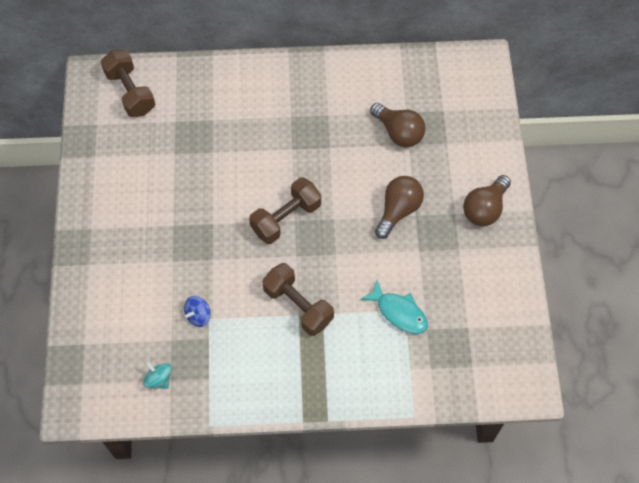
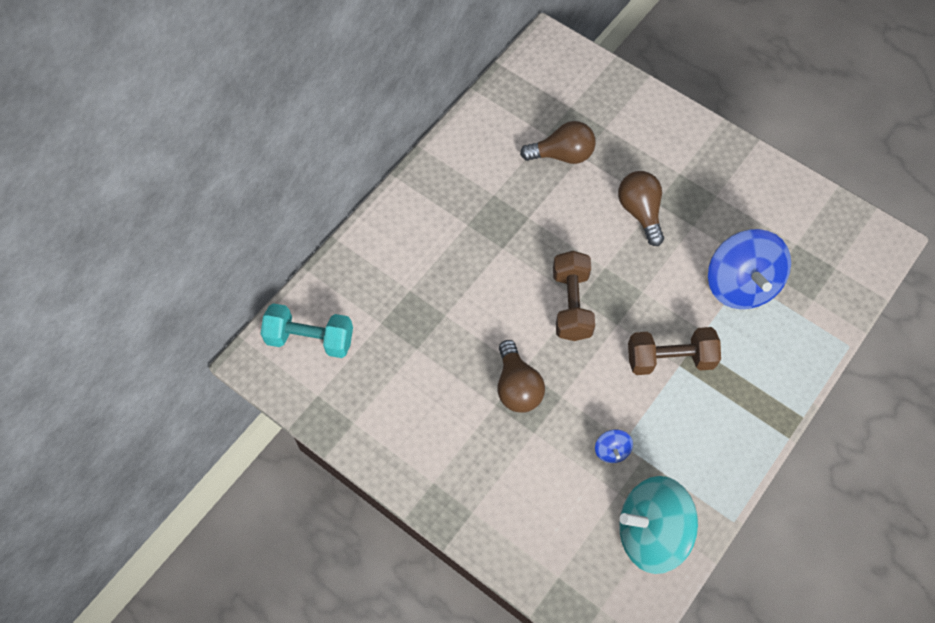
camera: 50 degrees left, 0 degrees up
(130, 92) = (310, 339): brown dumbbell -> turquoise dumbbell
(159, 379) = (651, 533): turquoise spinning top -> turquoise spinning top, size x2.35
(399, 312) = (741, 284): turquoise fish -> blue spinning top
(484, 209) = (694, 148): brown light bulb -> brown light bulb (517, 387)

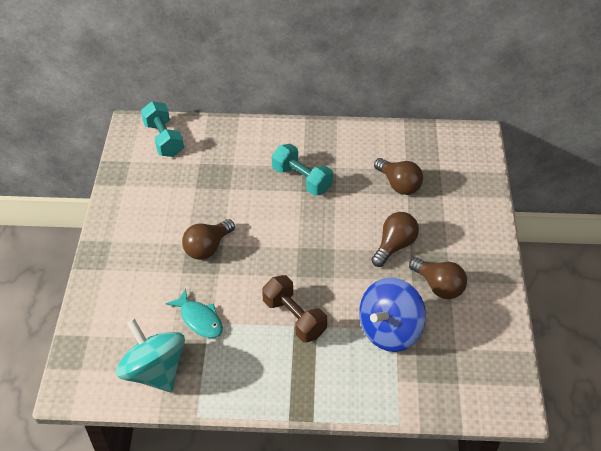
camera: 55 degrees right, 15 degrees down
(486, 237) = (302, 179): none -> turquoise dumbbell
(571, 304) = (290, 245): brown dumbbell -> none
(611, 450) = (199, 319): blue spinning top -> turquoise fish
(716, 209) = (438, 286): none -> brown light bulb

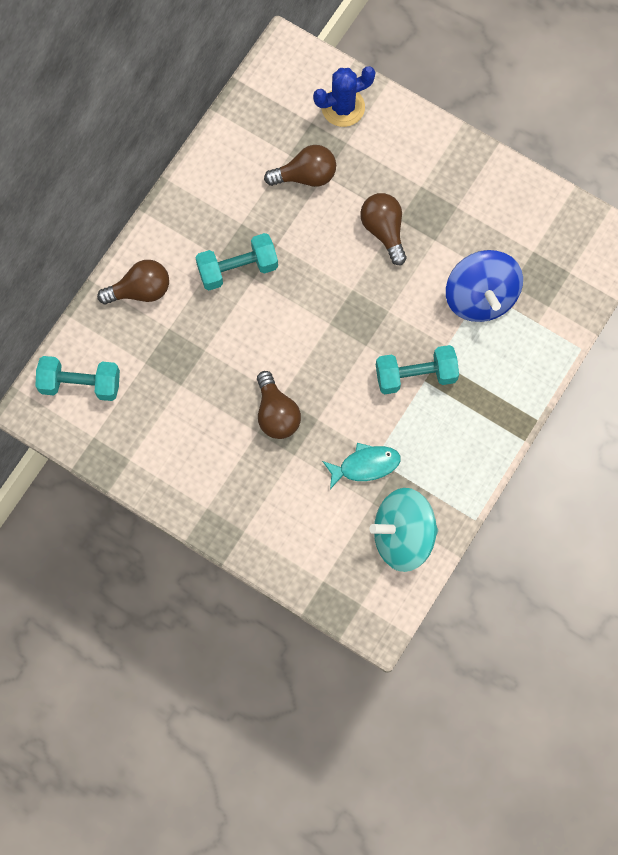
camera: 60 degrees left, 25 degrees up
(294, 318) = (415, 375): brown dumbbell -> turquoise dumbbell
(438, 286) = (457, 221): brown light bulb -> brown light bulb (140, 290)
(466, 182) = (343, 107): none -> blue cactus

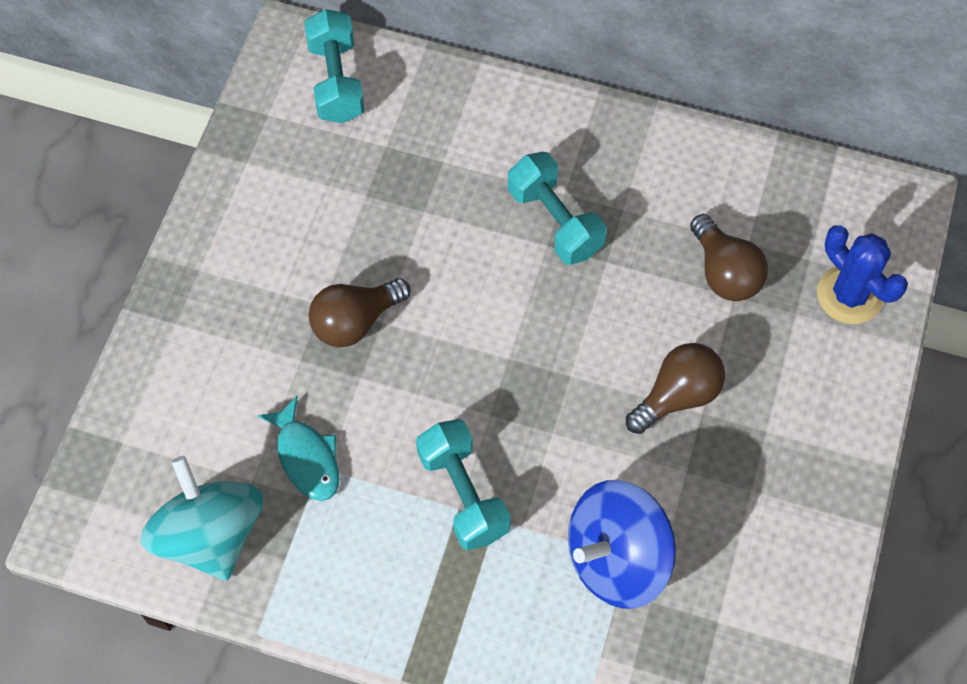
camera: 75 degrees right, 10 degrees down
(140, 290) = (486, 115): brown light bulb -> none

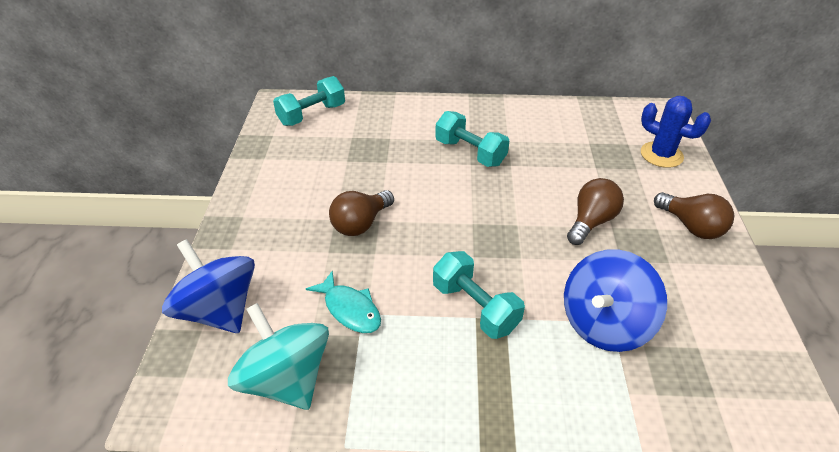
camera: 15 degrees left, 20 degrees down
(147, 418) = (219, 310): none -> blue spinning top
(336, 81) = (312, 114): turquoise dumbbell -> turquoise dumbbell turned 75 degrees clockwise
(724, 272) = (583, 158): brown light bulb -> brown light bulb (691, 226)

